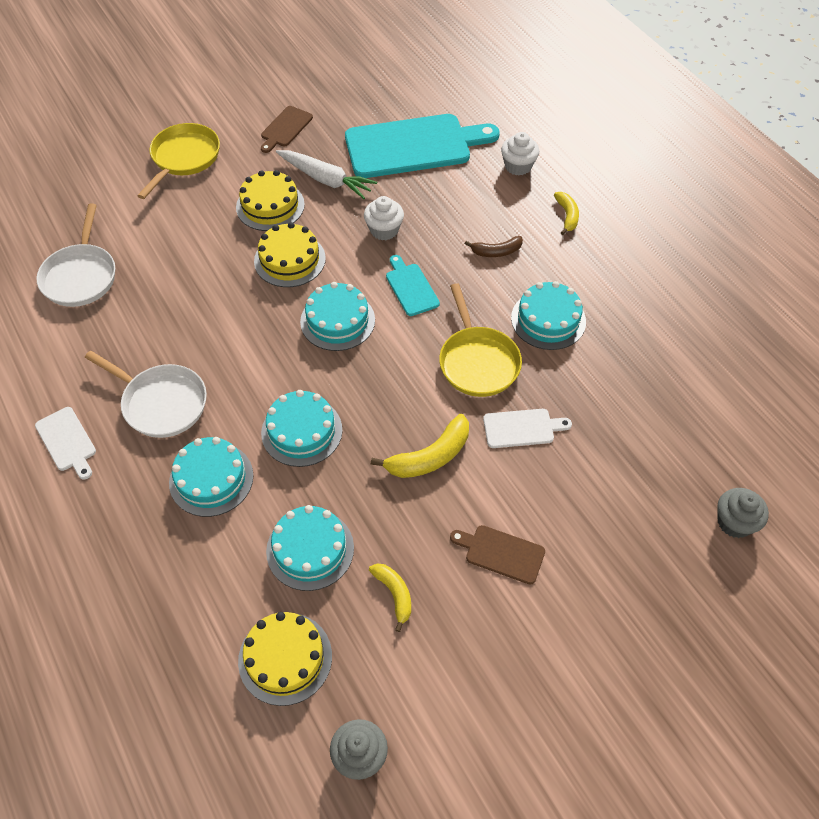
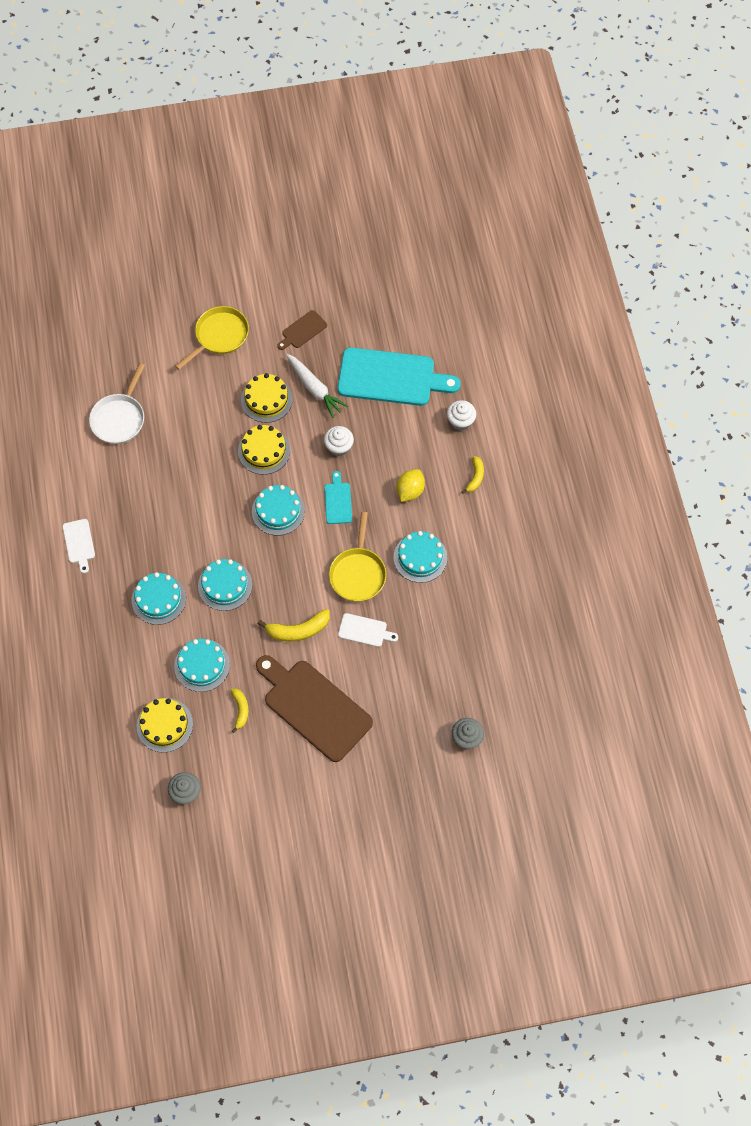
camera: 20 degrees right, 10 degrees up
(161, 403) = (144, 535): white pan -> none
(496, 251) = (410, 491): brown banana -> yellow lemon
(501, 553) = (314, 707): brown cutting board -> brown cutting board, size x2.18

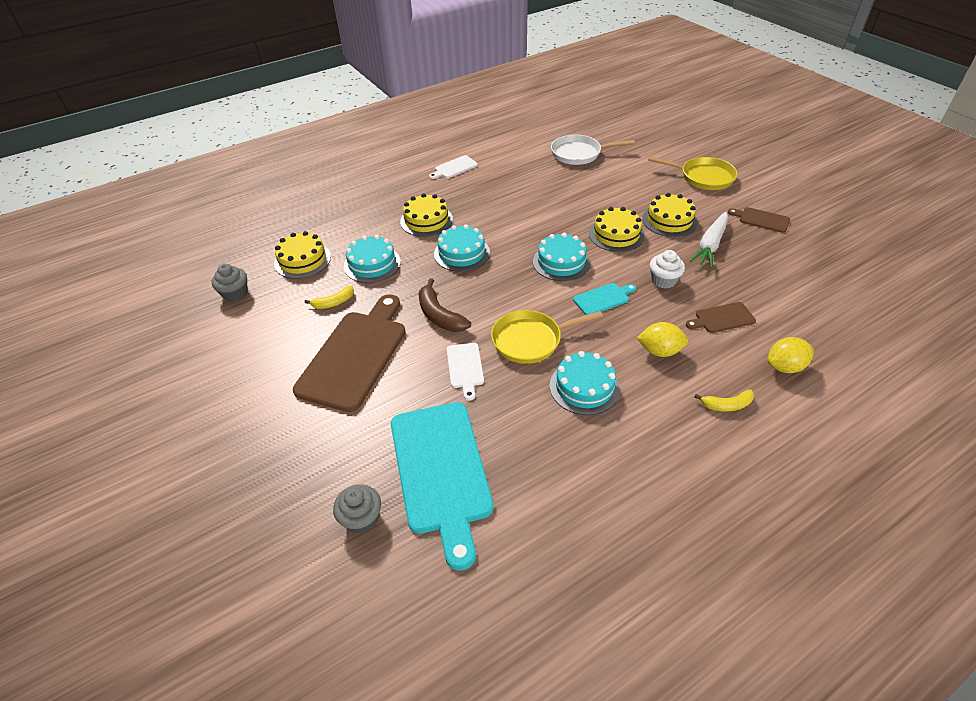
camera: 70 degrees right, 20 degrees down
(158, 599) = (426, 220): turquoise cake -> yellow cake
(298, 630) = (439, 315): yellow banana -> brown banana
(391, 377) = (778, 293): turquoise cutting board -> turquoise cutting board (441, 471)
(398, 431) = (722, 318): none -> brown cutting board
(460, 421) = (785, 367): white cupcake -> yellow lemon

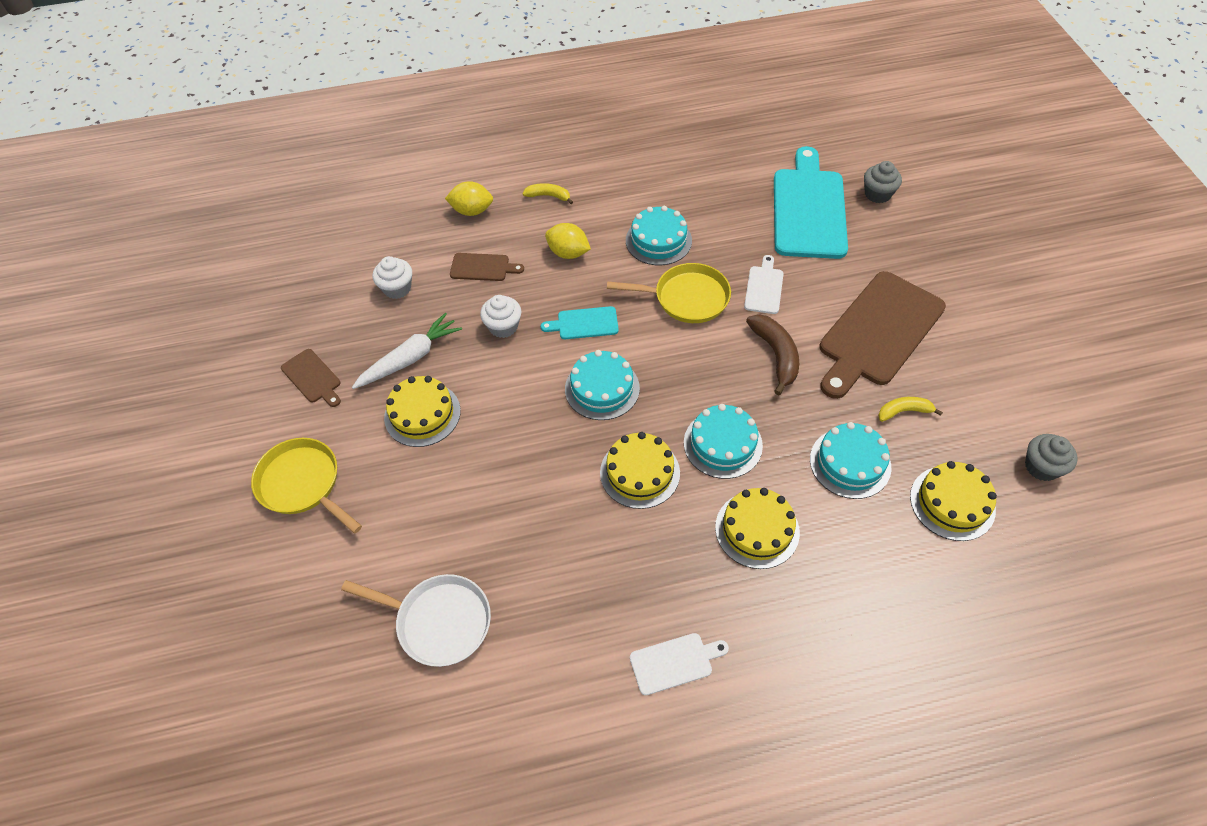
camera: 160 degrees left, 10 degrees up
(616, 234) = (507, 411): yellow cake -> yellow cake (639, 472)
(772, 284) = (397, 288): none -> white cupcake

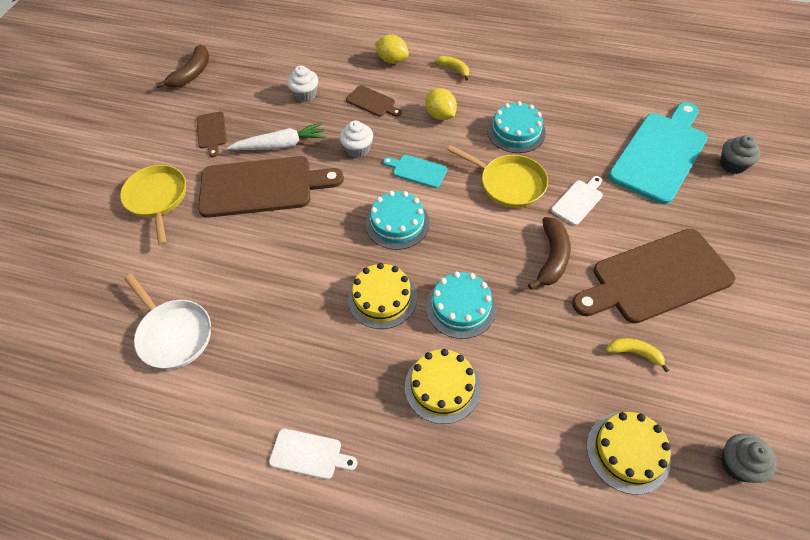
camera: 30 degrees right, 0 degrees up
(232, 318) = (192, 74): none -> brown banana
(422, 414) = (262, 186): yellow cake -> brown cutting board
(850, 463) = (557, 372): turquoise cake -> none

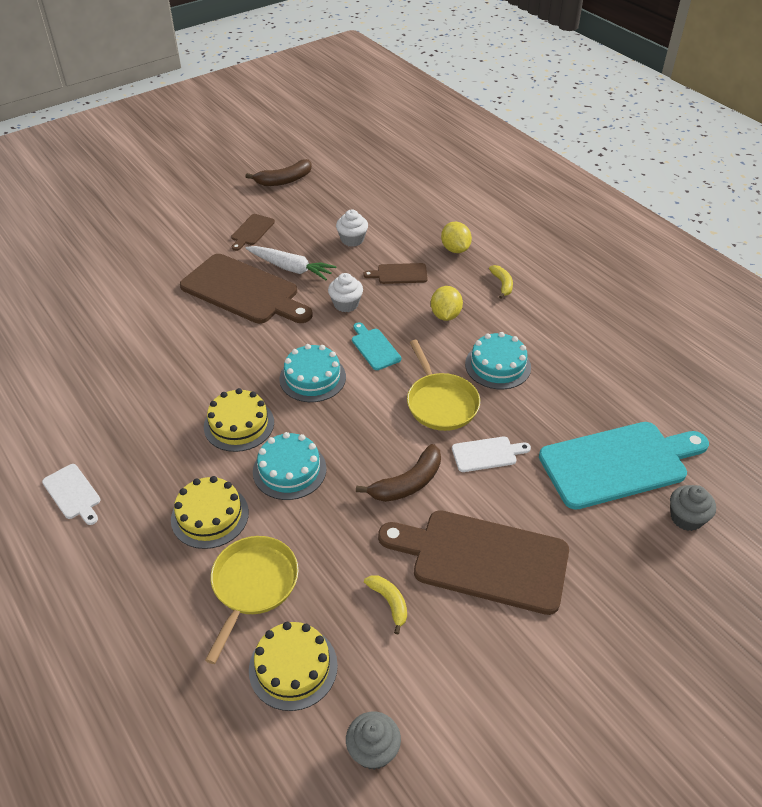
camera: 35 degrees right, 10 degrees down
(157, 199) = (164, 259): yellow pan -> yellow pan (253, 586)
(173, 334) = (78, 356): white pan -> none
(372, 102) = (399, 274): brown cutting board -> brown cutting board turned 105 degrees clockwise

